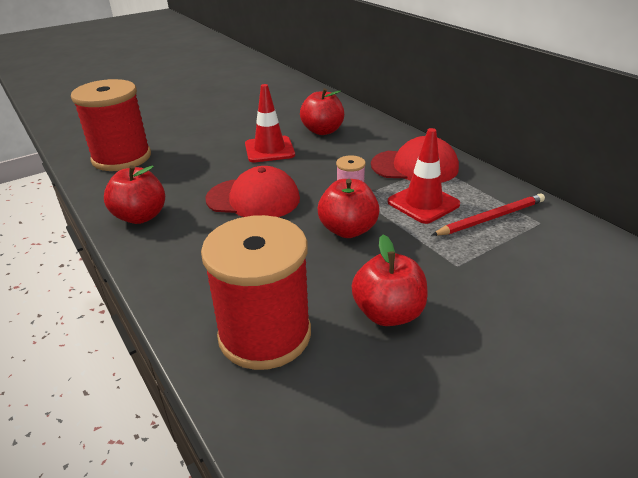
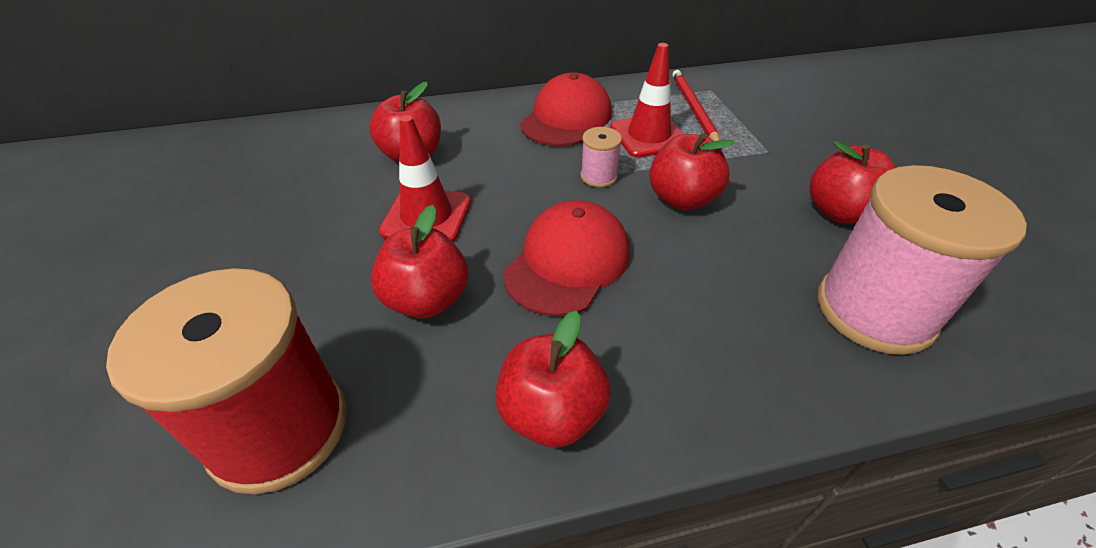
camera: 70 degrees left, 10 degrees up
(205, 167) = (427, 300): none -> red apple
(265, 334) = (874, 310): red spool -> pink spool

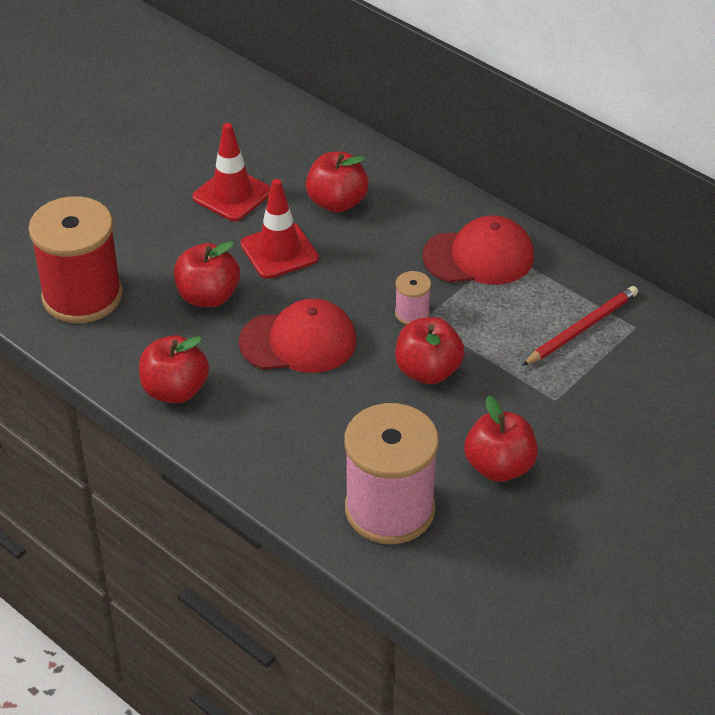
camera: 55 degrees right, 0 degrees up
(648, 136) = (502, 317): red traffic cone -> red traffic cone (232, 195)

